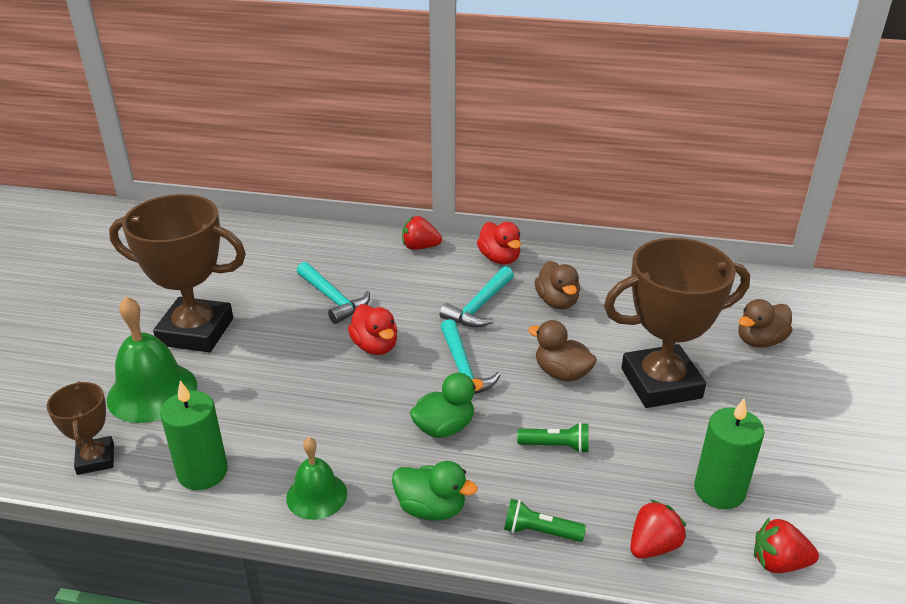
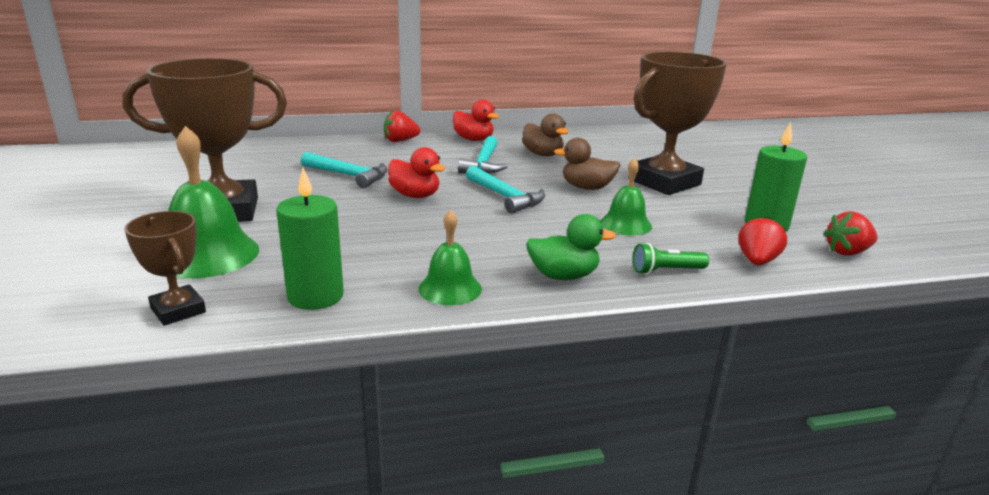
camera: 25 degrees left, 10 degrees down
(444, 427) = (524, 229): green duck -> none
(556, 446) = (625, 224): green flashlight -> green bell
(760, 341) = (705, 154): brown duck -> none

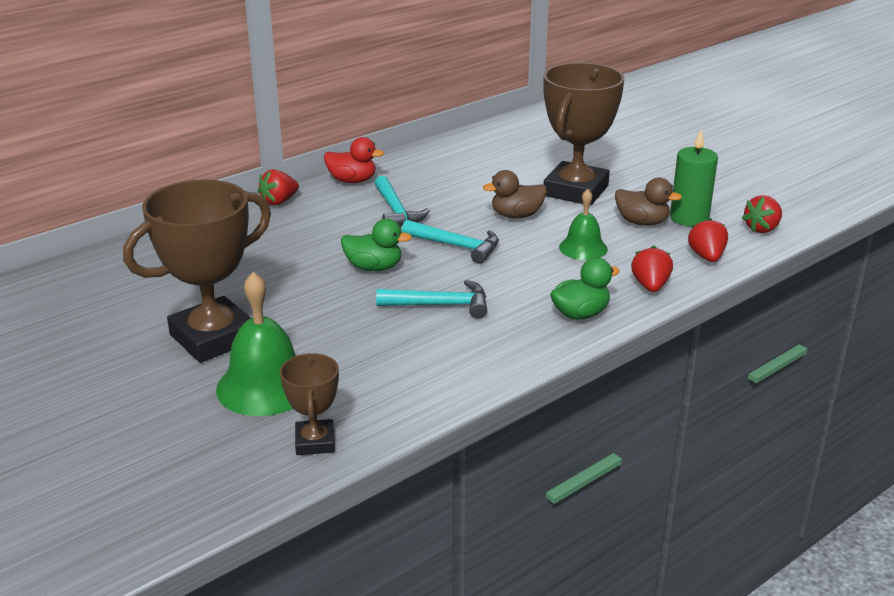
camera: 25 degrees left, 5 degrees up
(178, 310) = (315, 442): brown trophy -> brown trophy turned 60 degrees clockwise
(315, 296) = (410, 393): green candle -> none
(348, 175) = (281, 261): turquoise hammer -> turquoise hammer (440, 305)
(415, 195) = (374, 267): red duck -> green duck
(450, 288) = (507, 353): green bell -> none
(543, 154) = (439, 184): brown duck -> brown duck (642, 222)
(666, 271) = (650, 286): green flashlight -> red strawberry

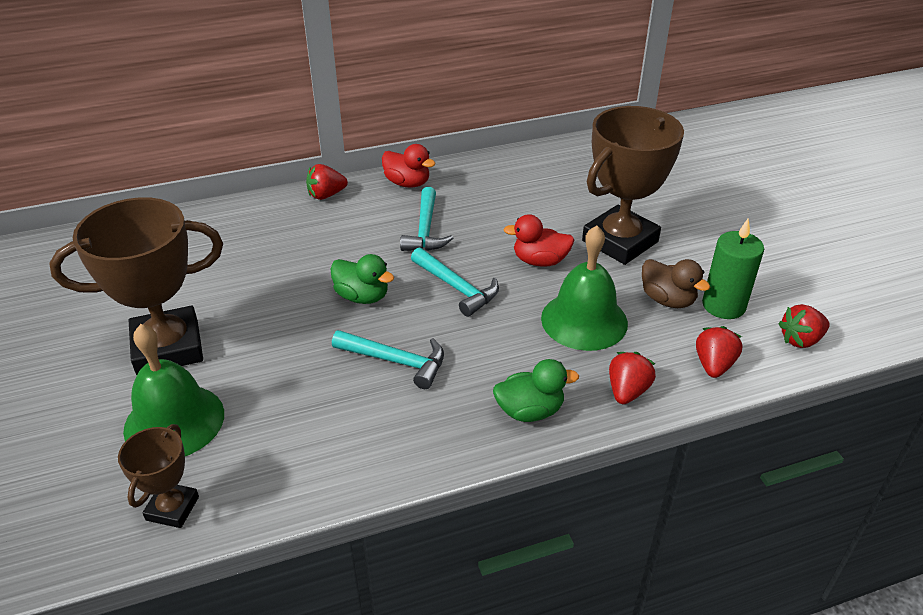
camera: 20 degrees right, 10 degrees up
(516, 215) = (540, 261): brown duck -> red duck
(583, 248) = (584, 320): green bell -> green bell, size x1.65

